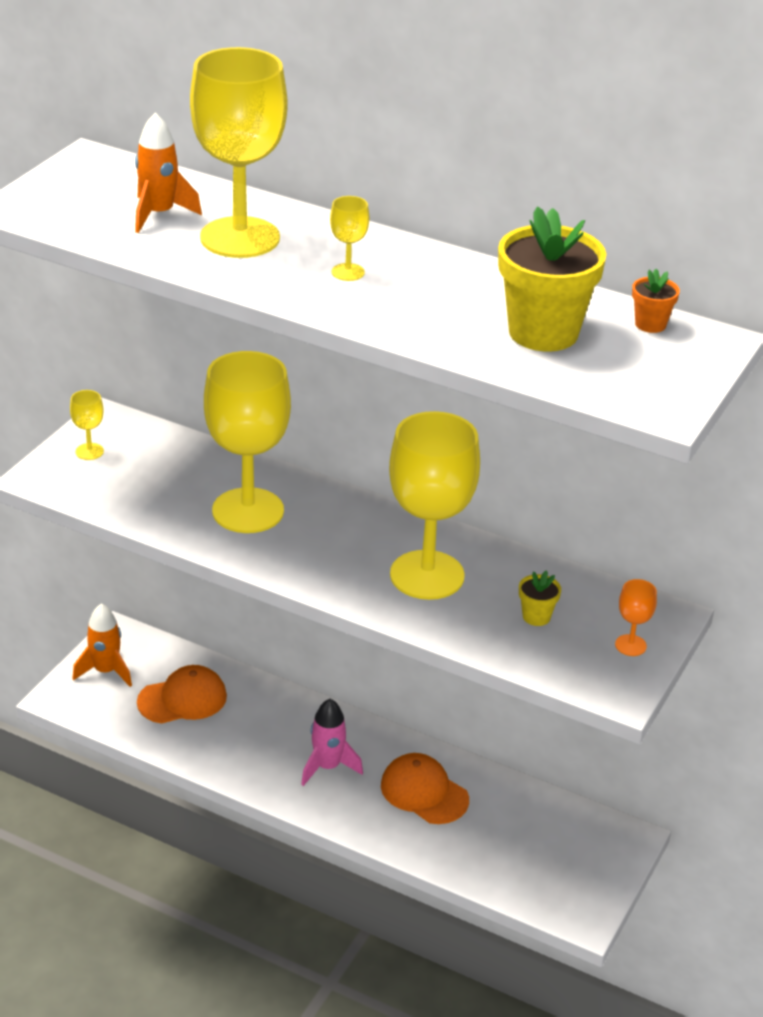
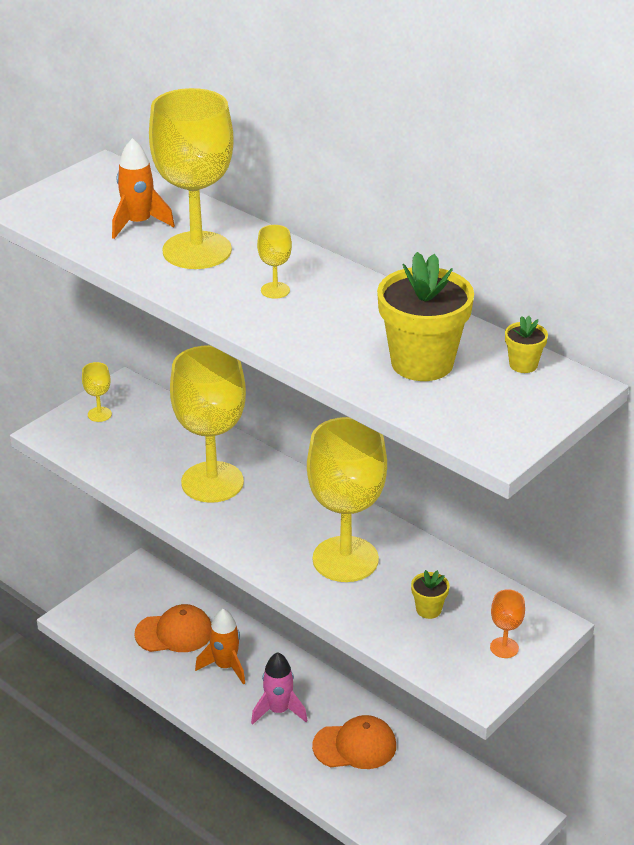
camera: 15 degrees right, 0 degrees up
(106, 671) = (118, 599): orange rocket -> orange rocket (225, 666)
(424, 792) = (355, 746): orange cap -> orange cap turned 120 degrees clockwise
(650, 324) = (523, 365): orange flower pot -> yellow flower pot

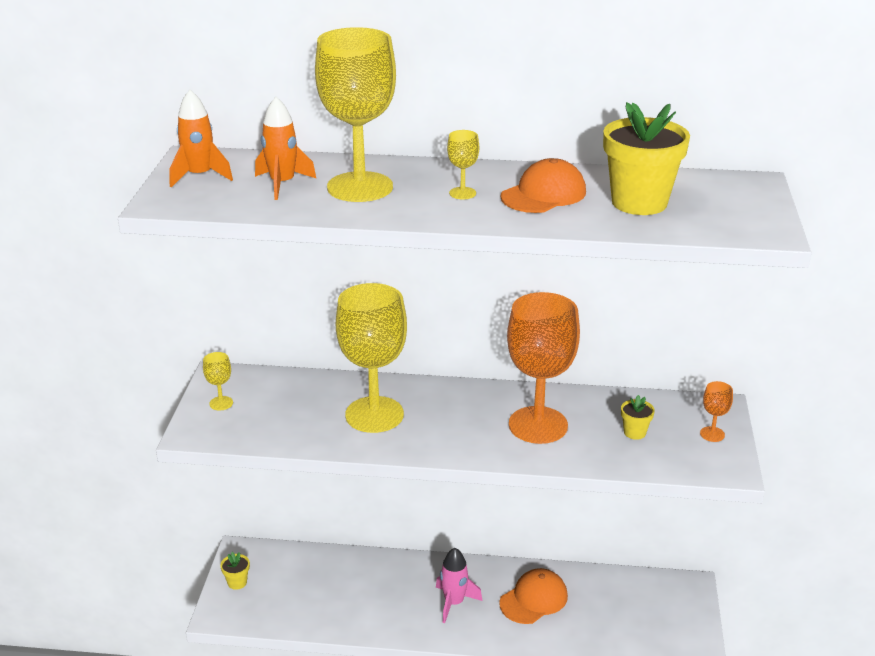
camera: 35 degrees left, 5 degrees down
(174, 633) = (316, 586): orange cap -> orange cap (543, 194)
(225, 666) = (381, 591): orange rocket -> orange rocket (200, 176)
(345, 559) = (538, 425): yellow goblet -> orange goblet
(523, 365) = (704, 182): yellow flower pot -> yellow flower pot (237, 582)

